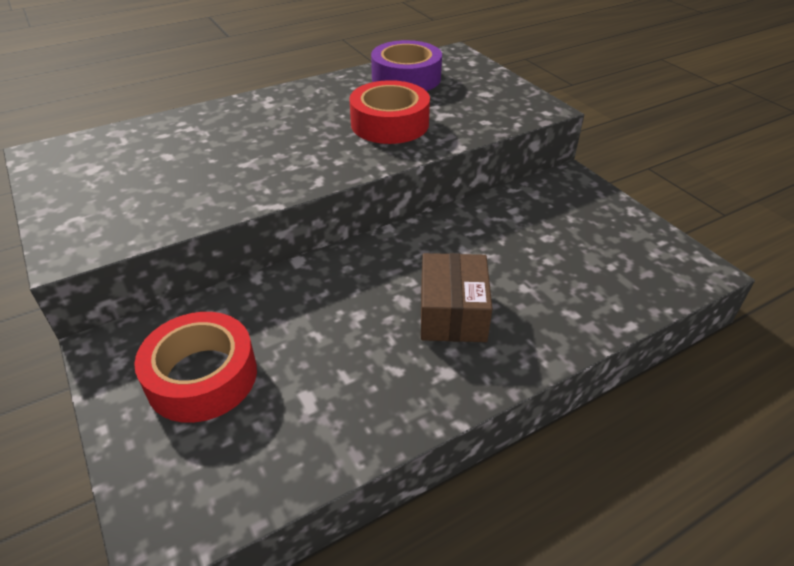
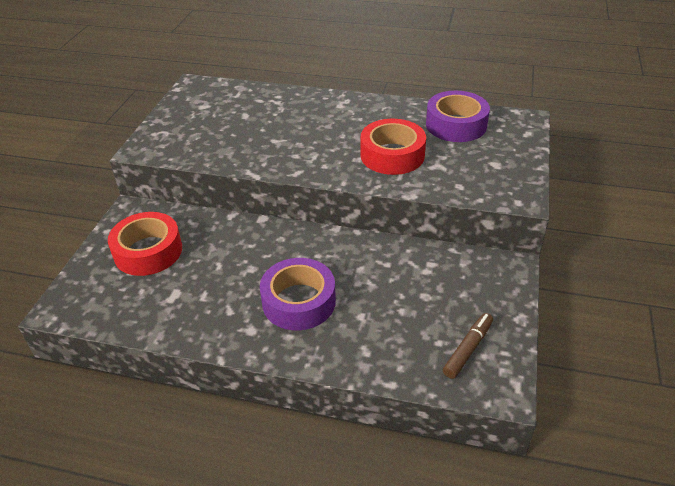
camera: 45 degrees right, 0 degrees up
(452, 313) = (299, 301): brown box -> purple tape
(637, 257) = (468, 349): none -> brown marker

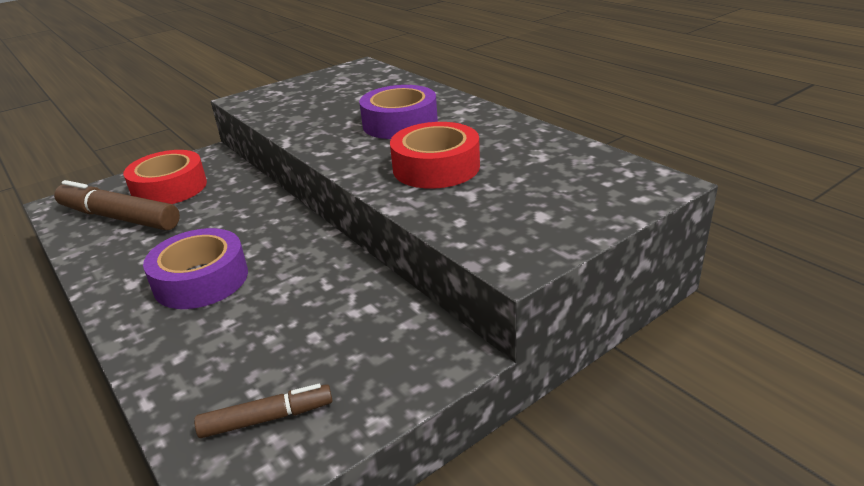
camera: 40 degrees right, 10 degrees down
(146, 292) = (119, 217): none -> brown marker
(456, 125) = (557, 162): purple tape -> purple tape (400, 123)

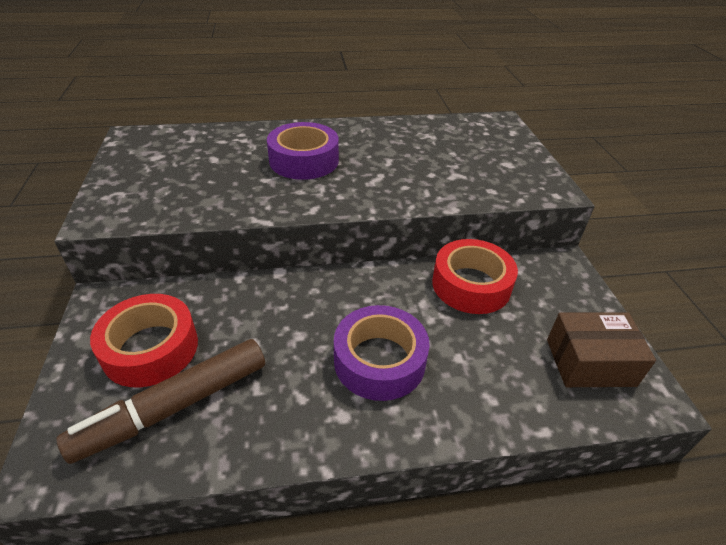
camera: 65 degrees left, 10 degrees up
(267, 418) = (590, 362): brown marker -> brown box
(436, 167) = (404, 173): red tape -> red tape (471, 285)

